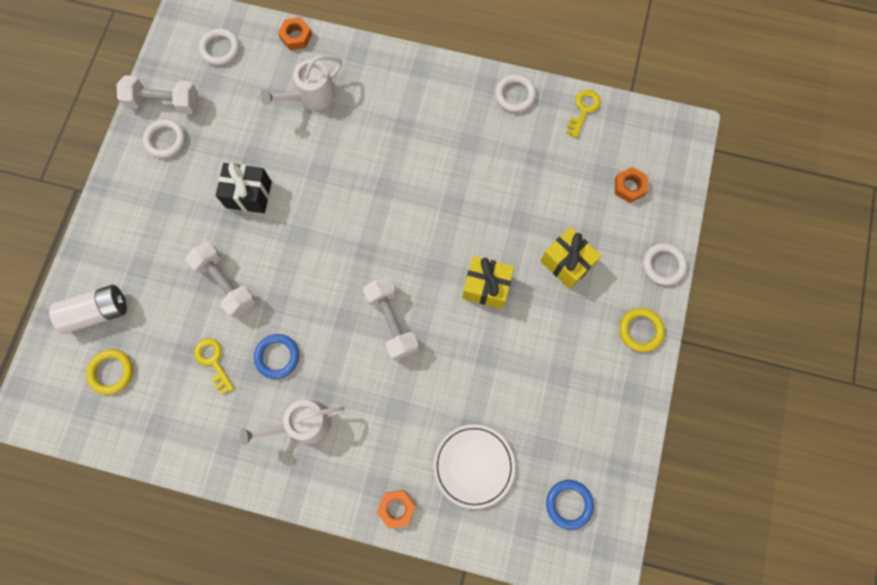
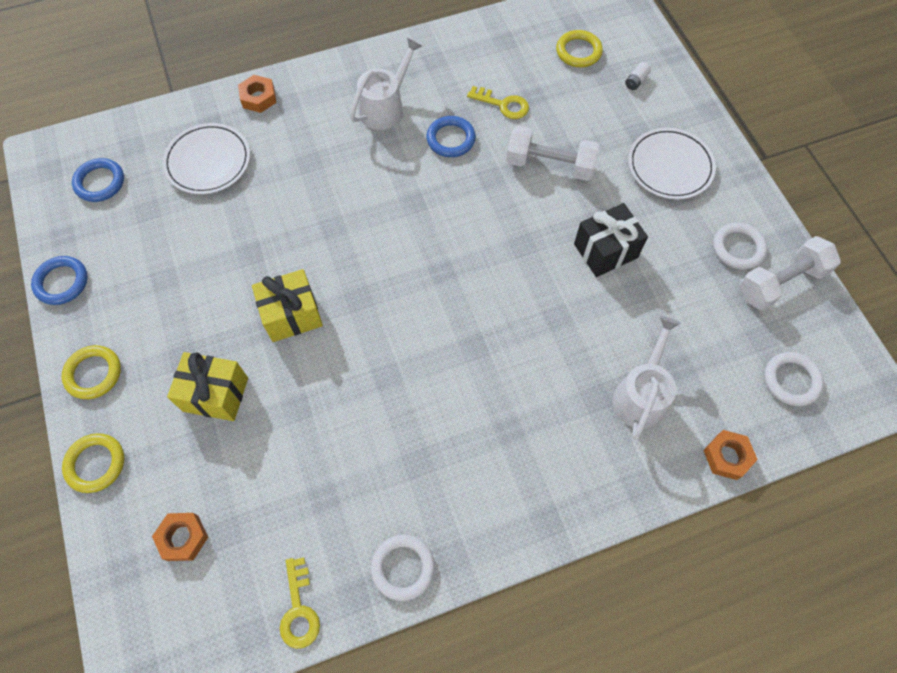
camera: 145 degrees right, 10 degrees down
(97, 312) = (636, 81): white battery -> white battery, size x0.42
(147, 225) = (670, 166): none -> white plate
(392, 321) = (367, 227): white dumbbell -> none
(635, 423) = (62, 282): none -> blue ring
(663, 265) = (95, 464): white ring -> yellow ring

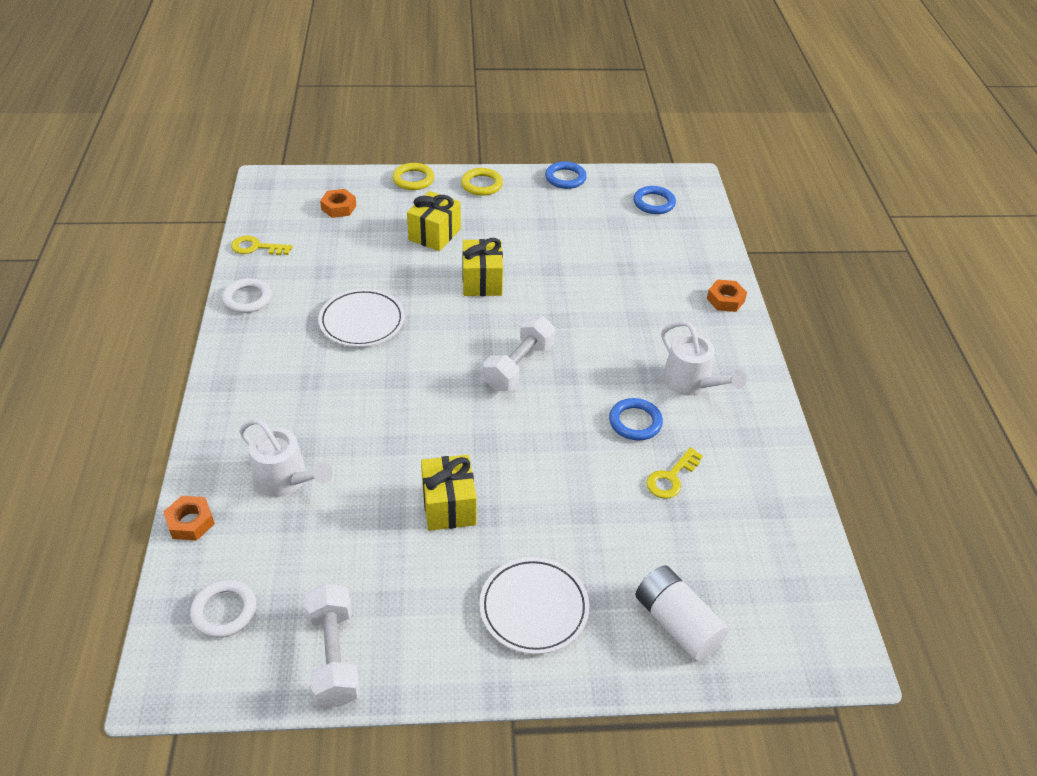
camera: 105 degrees right, 20 degrees down
(208, 161) = (657, 260): white plate -> white plate (362, 321)
(550, 165) = (575, 494): white dumbbell -> white dumbbell (519, 366)
(578, 51) = (740, 577): yellow ring -> none
(605, 251) = (449, 506): black gift -> yellow gift
(636, 81) = (677, 623): white battery -> white battery, size x2.41
(738, 248) = (397, 631): white ring -> none

